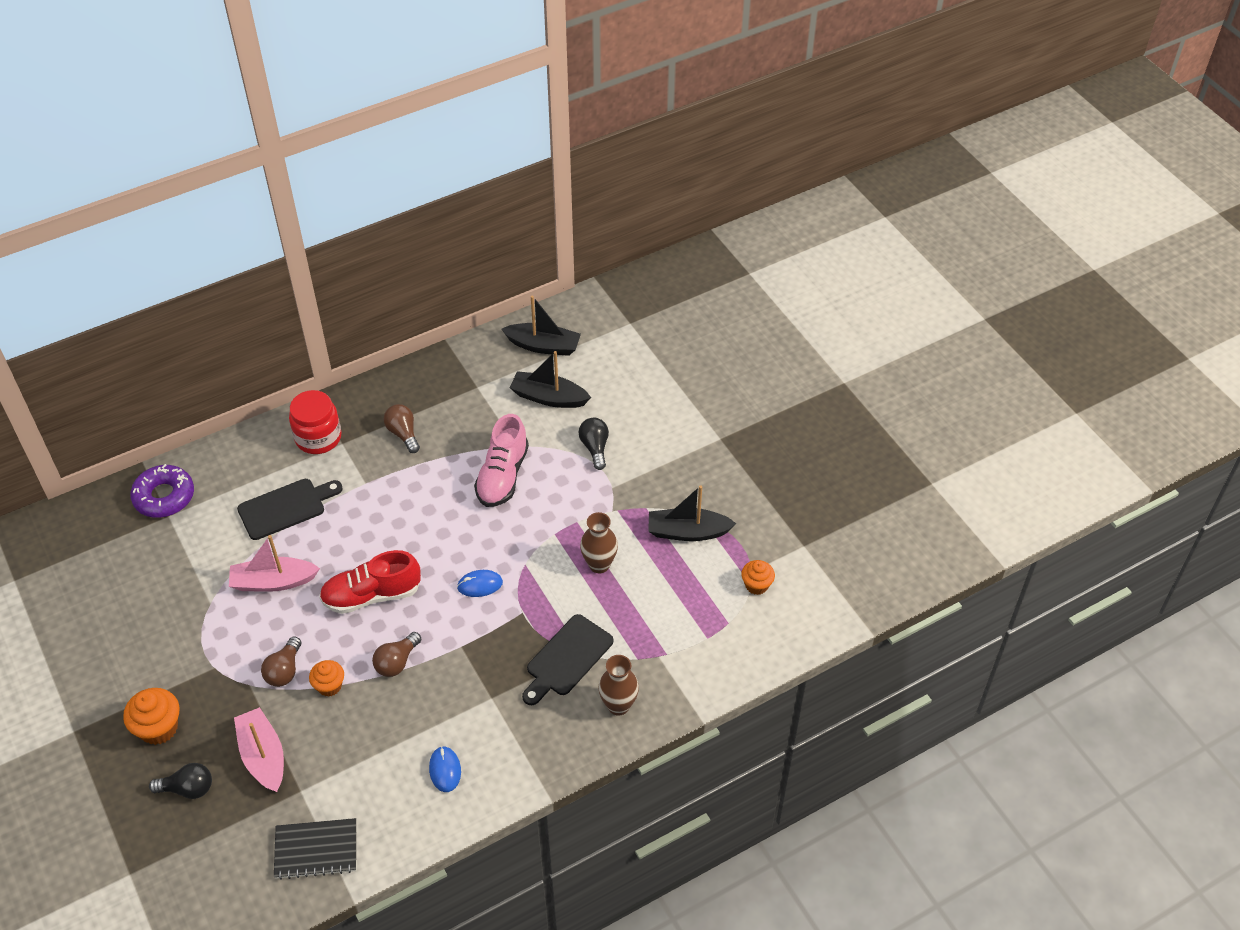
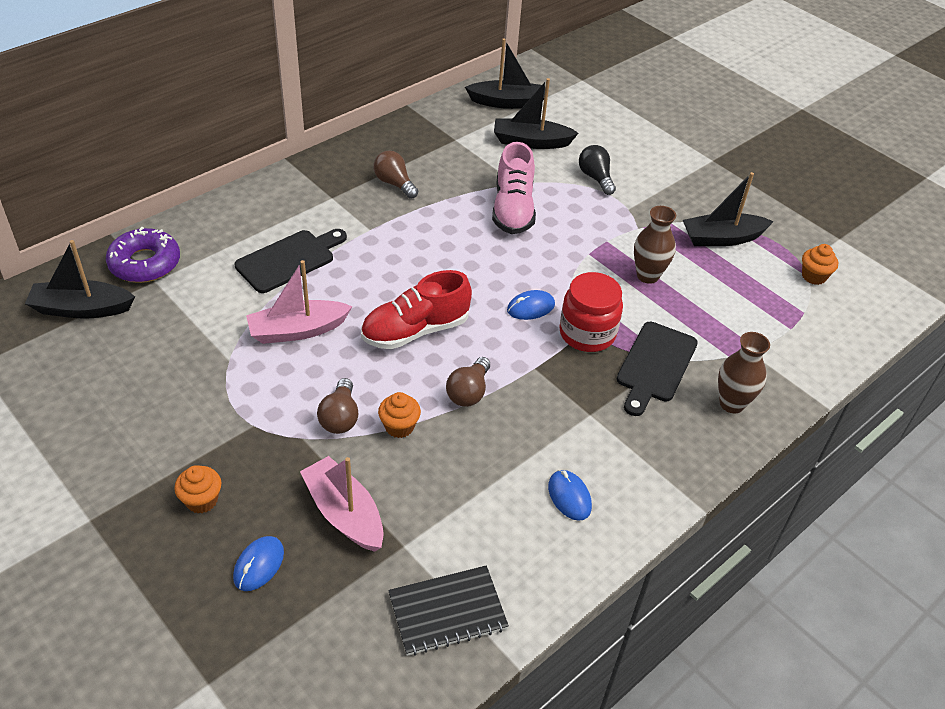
camera: 15 degrees left, 5 degrees down
(104, 537) = (82, 309): none -> black boat
(159, 728) = (201, 500): orange cupcake -> orange cupcake, size x0.65
(188, 788) = (259, 565): black light bulb -> blue mouse
(318, 438) = (304, 195): red jar -> red jar (587, 333)

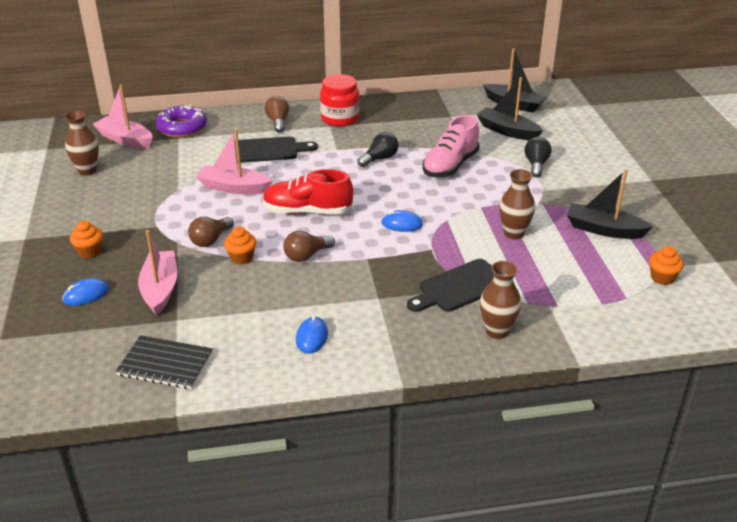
camera: 35 degrees right, 10 degrees down
(75, 378) = (87, 171): none -> brown vase
(82, 309) = (125, 139): black boat -> pink boat
(394, 183) = (380, 129): brown light bulb -> brown light bulb (278, 122)
(430, 226) = (379, 159): none -> black light bulb
(587, 333) = (427, 252): red jar -> red jar (340, 118)

